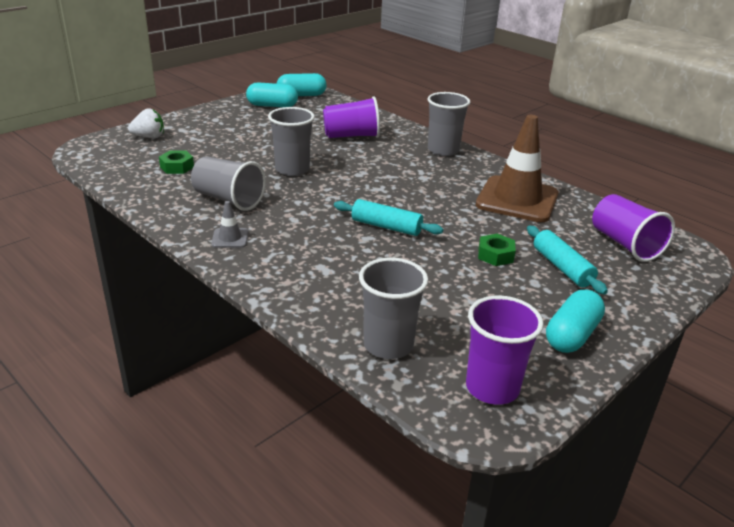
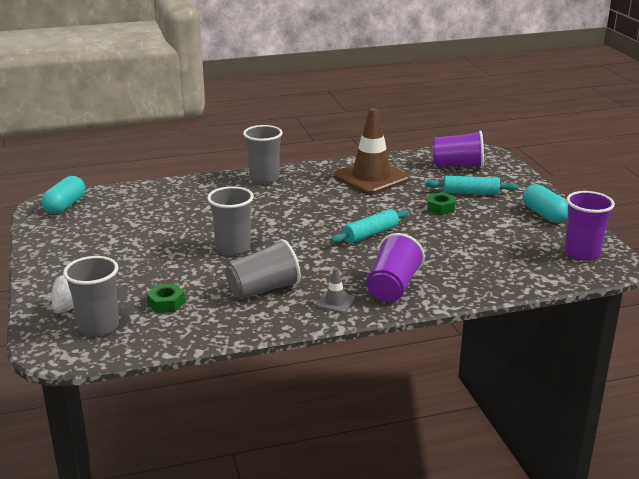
camera: 60 degrees left, 5 degrees down
(272, 106) = (72, 226): turquoise capsule -> none
(351, 136) = (193, 206): purple cup -> purple cup (393, 287)
(388, 345) = (523, 273): grey cup -> grey cup (98, 326)

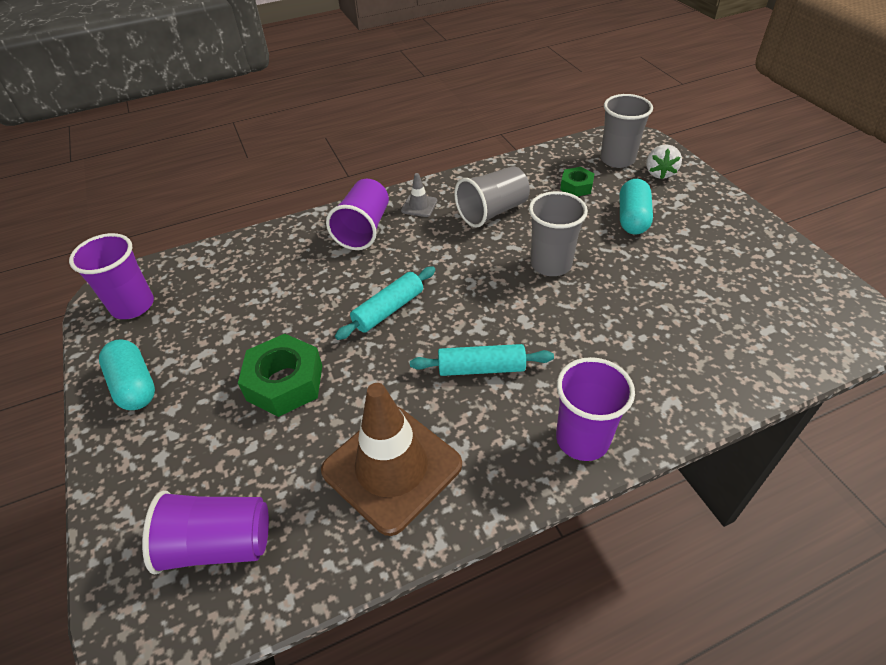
camera: 175 degrees right, 20 degrees up
(65, 206) = (832, 318): turquoise capsule -> turquoise capsule (632, 218)
(264, 178) = (582, 439): grey cup -> purple cup
(440, 208) = (285, 382): green nut -> green nut, size x1.76
(470, 193) = (225, 435): turquoise rolling pin -> turquoise rolling pin (481, 368)

